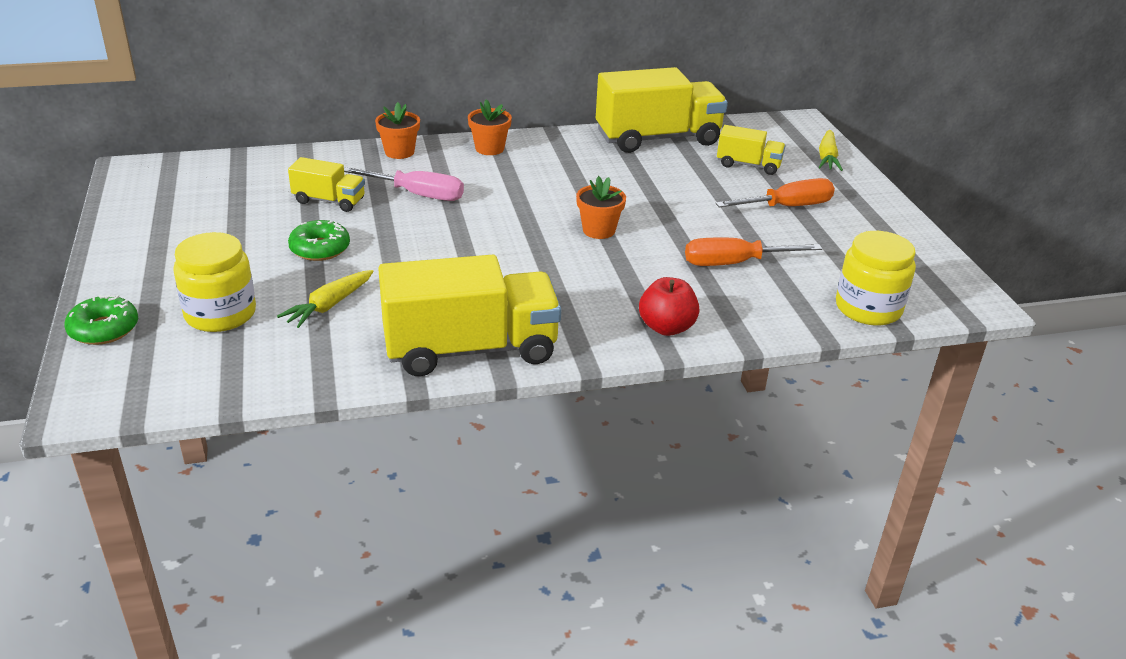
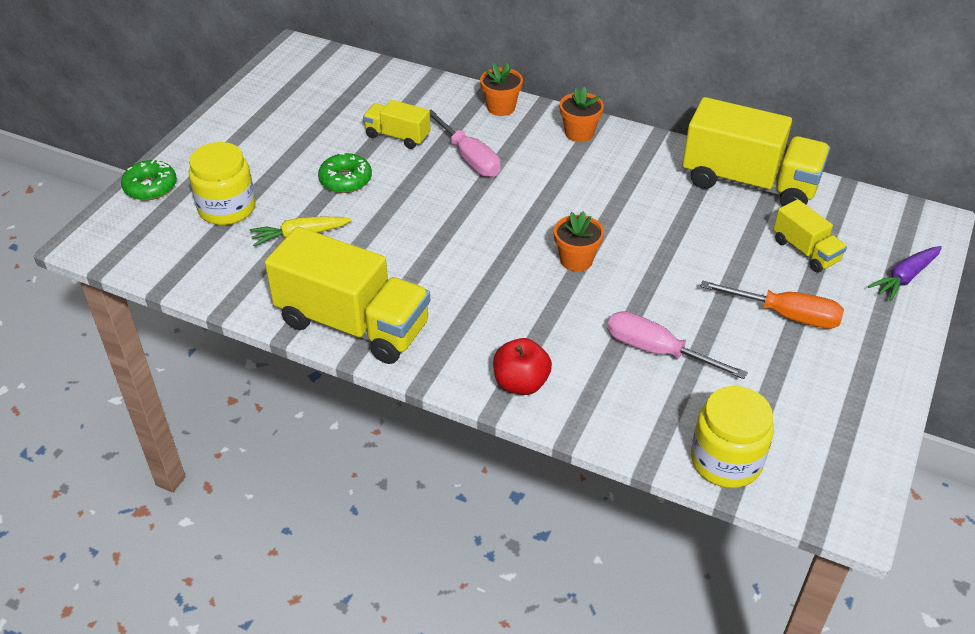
camera: 40 degrees right, 10 degrees up
(329, 201) = (397, 136): yellow truck -> yellow truck turned 150 degrees clockwise
(733, 263) = (656, 350): orange screwdriver -> pink screwdriver
(827, 157) = (905, 277): yellow carrot -> purple carrot

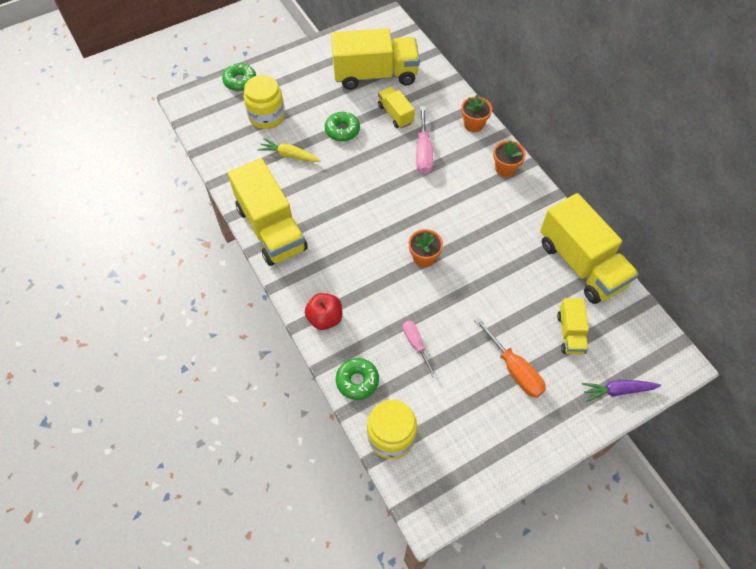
camera: 35 degrees right, 15 degrees up
(332, 108) = (375, 75): none -> yellow truck
(627, 427) = (357, 381): none -> green donut
(656, 350) = (416, 344): pink screwdriver -> pink screwdriver, size x0.66

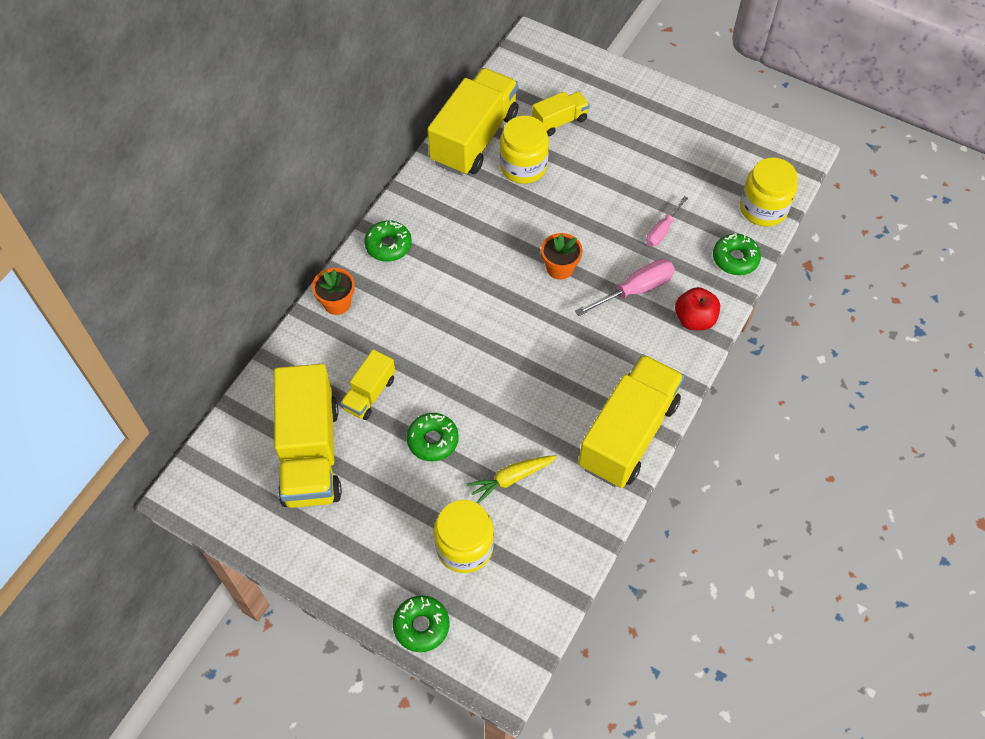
camera: 120 degrees left, 0 degrees up
(289, 155) = (511, 479): yellow carrot -> yellow carrot turned 75 degrees clockwise
(375, 75) = (310, 453): yellow truck -> yellow truck turned 150 degrees counterclockwise
(423, 152) = (414, 334): pink screwdriver -> pink screwdriver (636, 290)
(505, 169) = (388, 245): orange flower pot -> green donut
(515, 370) = (628, 147): orange screwdriver -> none
(534, 282) = (523, 166): none -> yellow jar
(617, 390) = (592, 72): purple carrot -> none

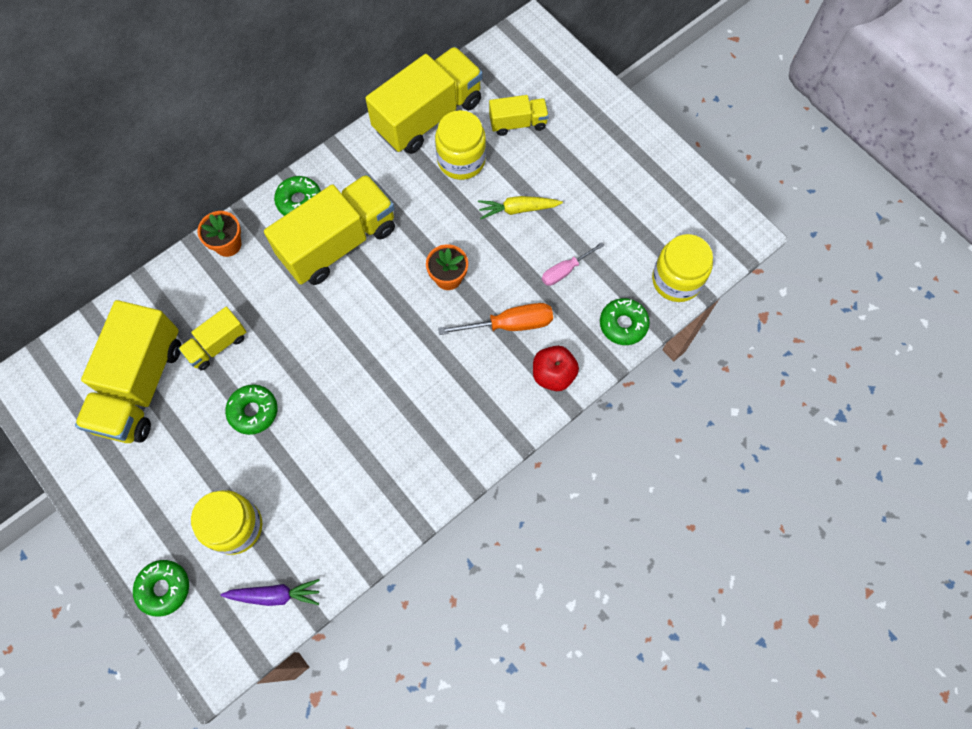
camera: 20 degrees right, 10 degrees up
(511, 479) = (307, 475): yellow carrot -> yellow carrot (518, 209)
(531, 593) = (275, 595): none -> purple carrot
(628, 434) = (435, 470): yellow truck -> yellow truck (338, 243)
(636, 290) = (511, 324): pink screwdriver -> orange screwdriver

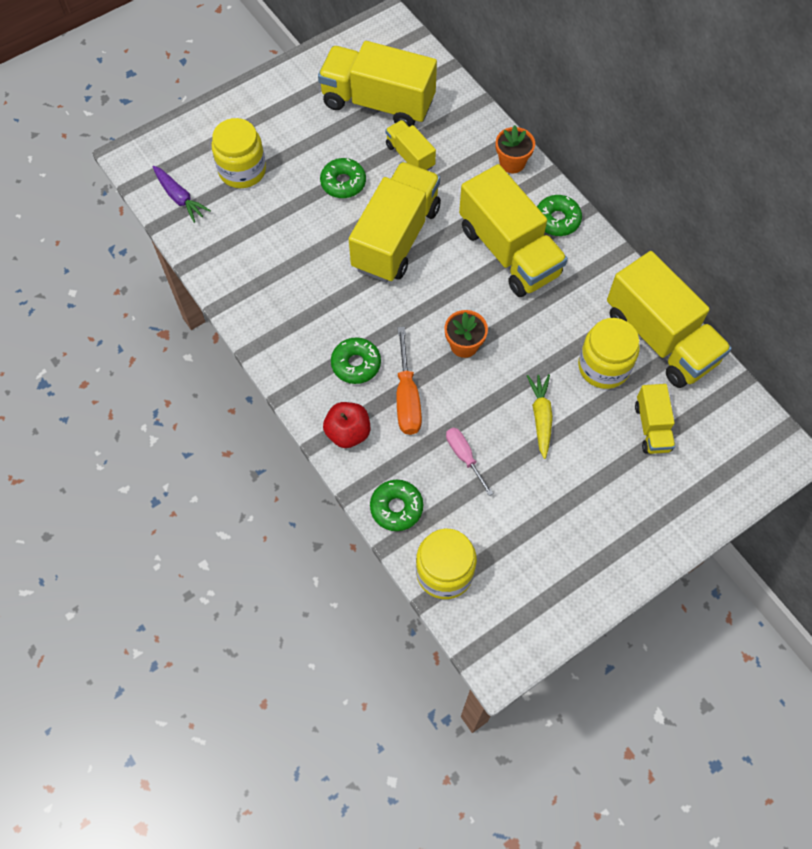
camera: 95 degrees right, 5 degrees down
(164, 588) = (201, 124): green donut -> green donut (356, 364)
(275, 595) = (179, 198): purple carrot -> purple carrot turned 45 degrees counterclockwise
(325, 350) = (396, 238): none -> yellow truck

